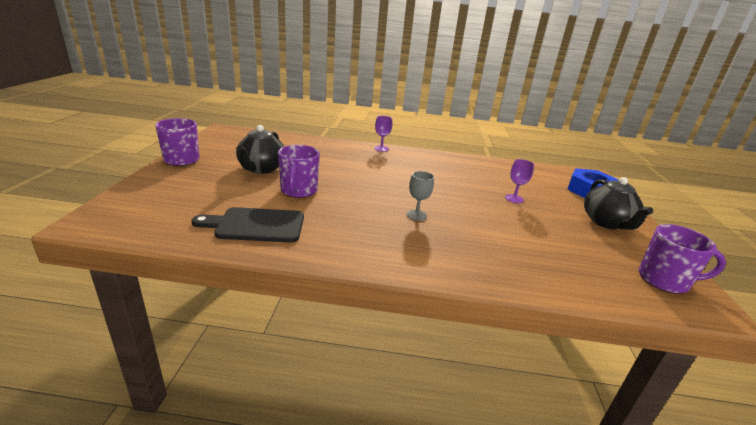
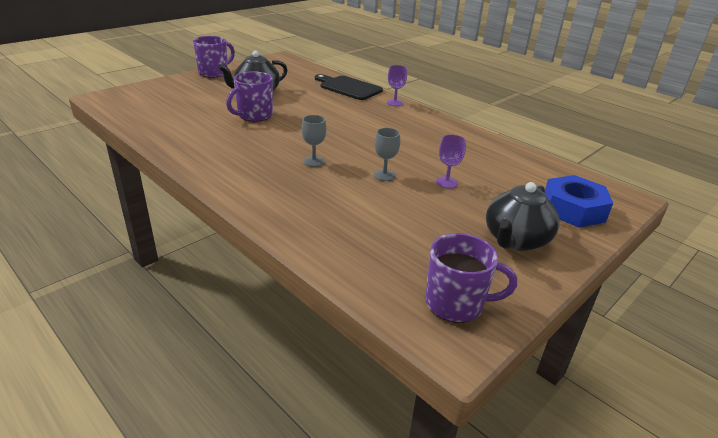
camera: 40 degrees right, 5 degrees up
(256, 225) = (184, 128): black cutting board -> black cutting board (348, 87)
(476, 208) = (384, 175): none -> grey goblet
(664, 280) = (456, 304): purple mug -> purple mug turned 45 degrees counterclockwise

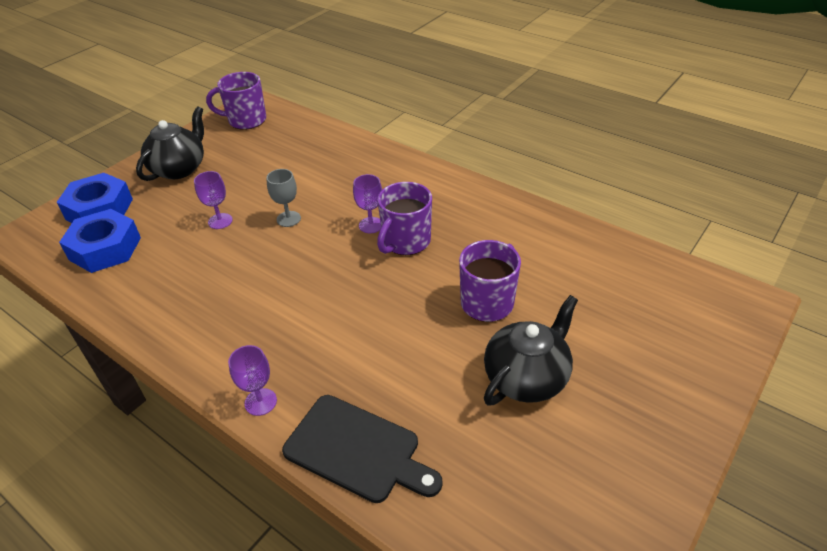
camera: 175 degrees right, 10 degrees up
(214, 73) = (669, 450): purple mug -> purple mug (405, 242)
(313, 161) = (371, 225): grey goblet -> purple goblet
(538, 177) = (105, 248): none -> blue nut

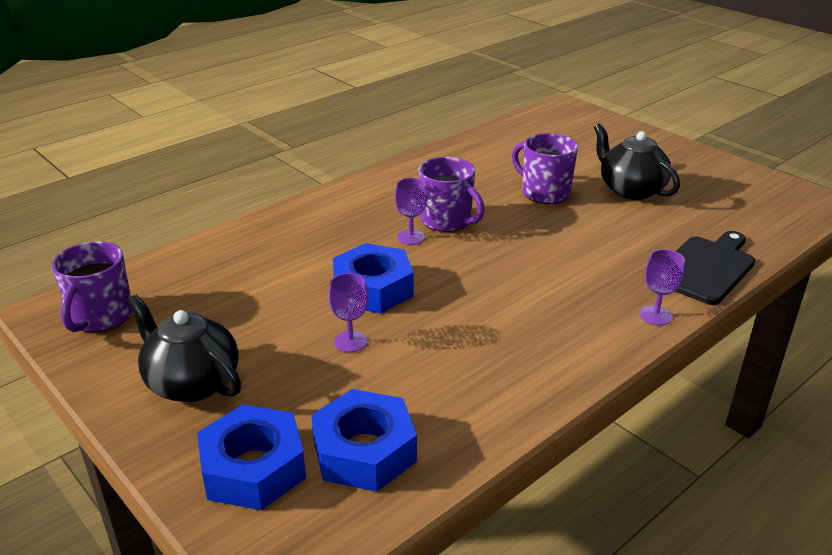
camera: 80 degrees left, 10 degrees down
(288, 219) = (373, 288): grey goblet -> blue nut

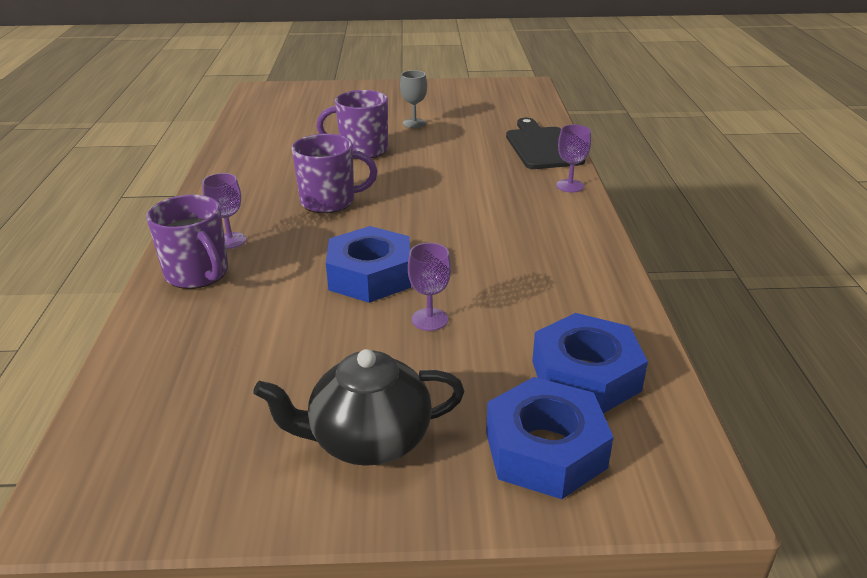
camera: 50 degrees left, 0 degrees up
(101, 317) = (151, 466): purple mug -> purple mug (198, 274)
(411, 237) = (325, 226): purple goblet -> purple goblet (230, 240)
(630, 190) = (414, 123): black teapot -> grey goblet

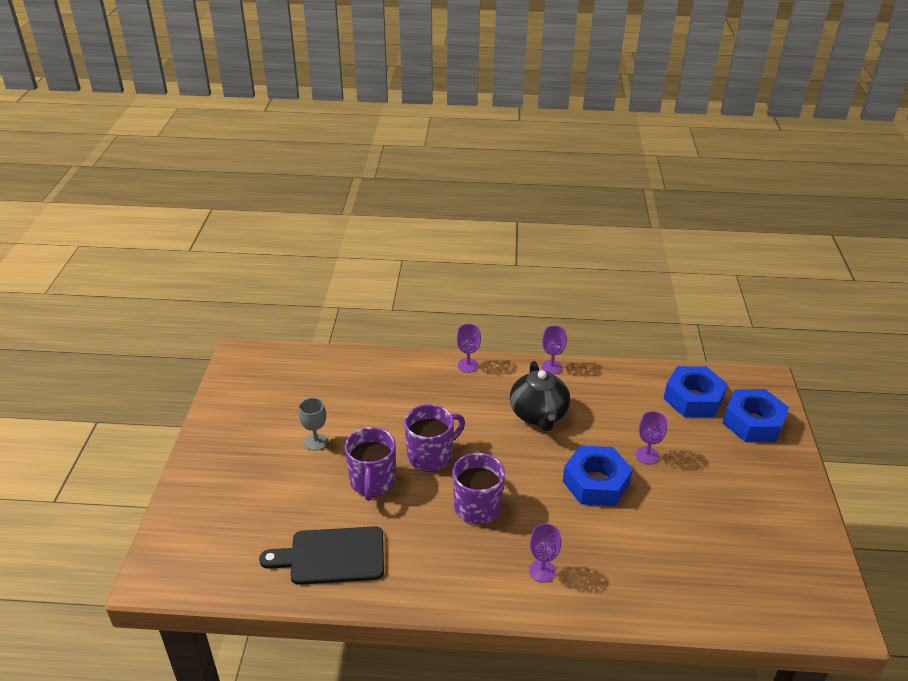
camera: 85 degrees left, 5 degrees up
(198, 274) = (595, 587): purple mug -> purple mug (431, 455)
(368, 440) = (760, 488): black teapot -> black teapot (538, 415)
(542, 146) = (393, 368): black cutting board -> black cutting board (332, 556)
(598, 241) = (551, 367): none -> purple goblet

